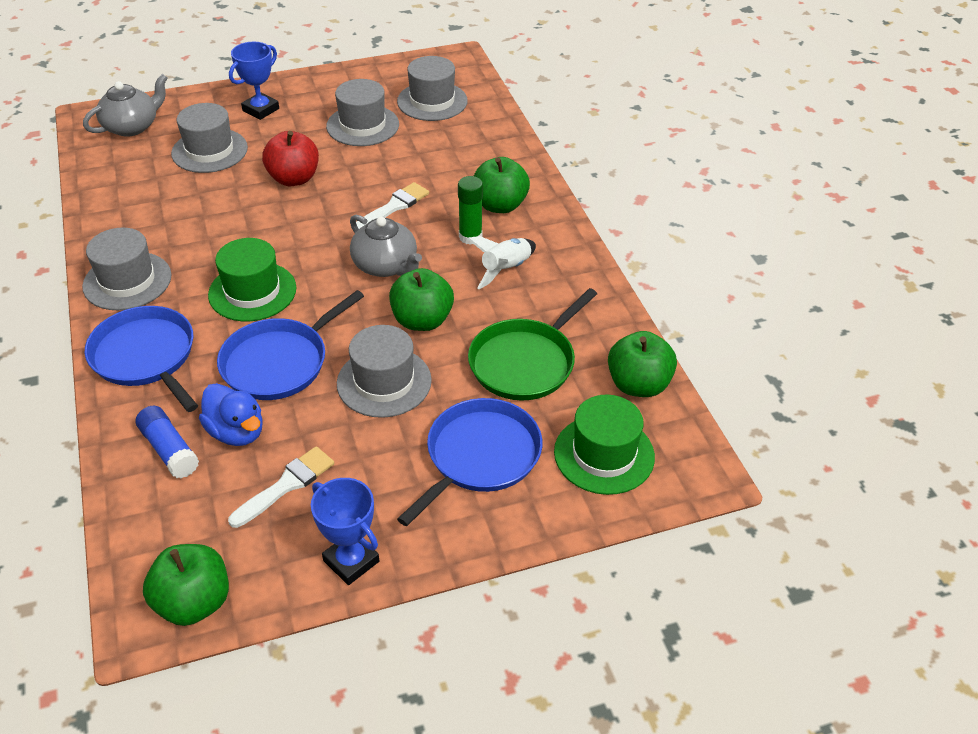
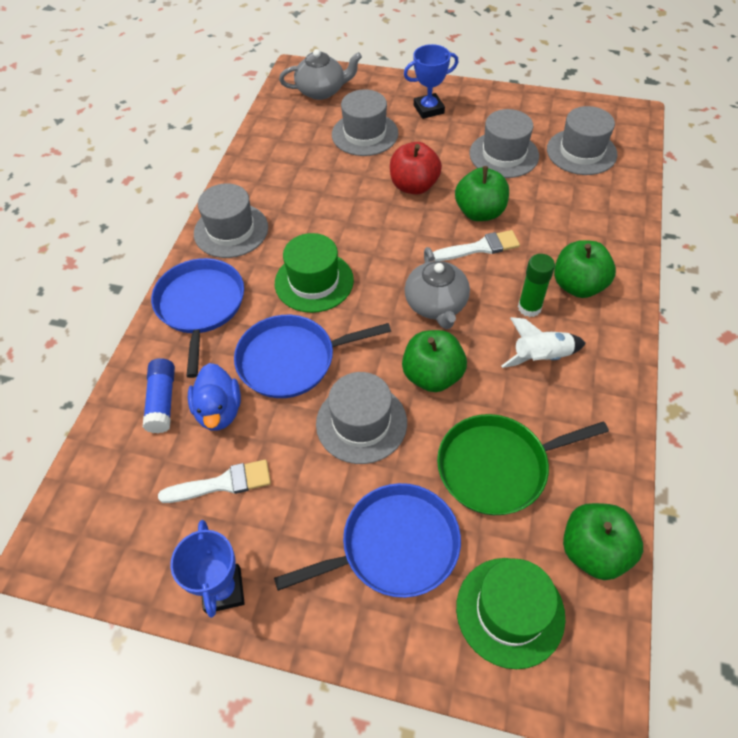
camera: 35 degrees right, 10 degrees up
(194, 602) = (89, 555): green apple -> green apple (479, 212)

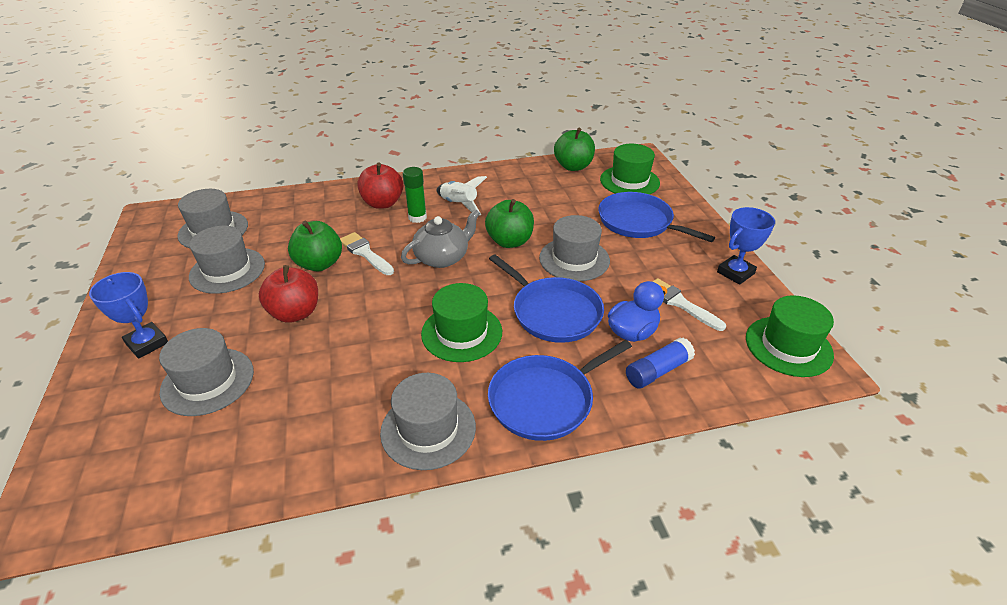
camera: 120 degrees left, 15 degrees down
(93, 544) = (788, 346): none -> green hat
(322, 91) = (102, 466): grey teapot -> none
(497, 467) = (554, 202): green pan -> none
(578, 285) = (383, 203): green apple -> red apple

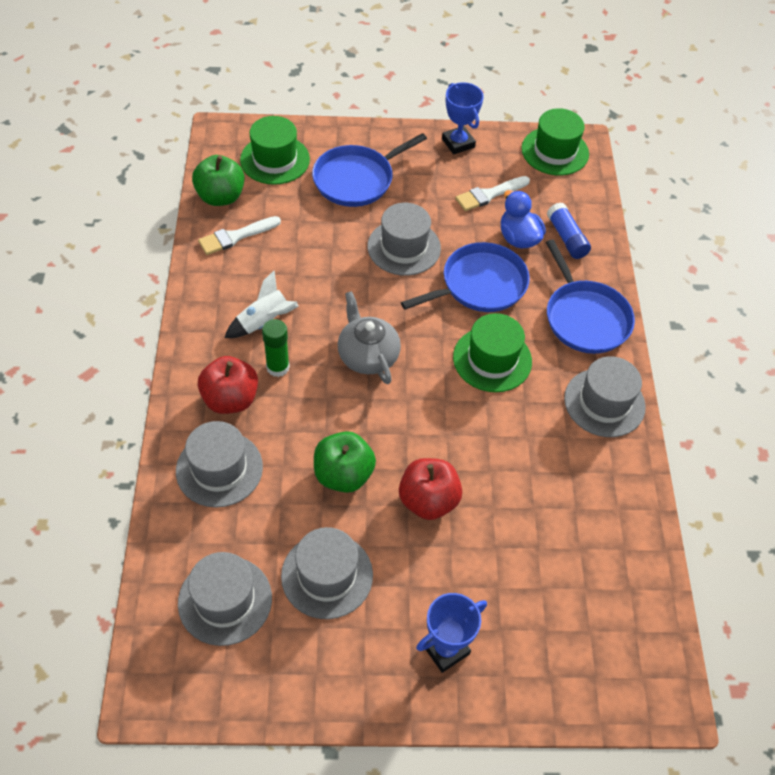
camera: 80 degrees left, 15 degrees up
(208, 381) = (517, 579): grey hat -> grey hat (219, 469)
(365, 253) = (335, 427): white brush -> white brush (235, 236)
(509, 241) = (356, 291): green apple -> none

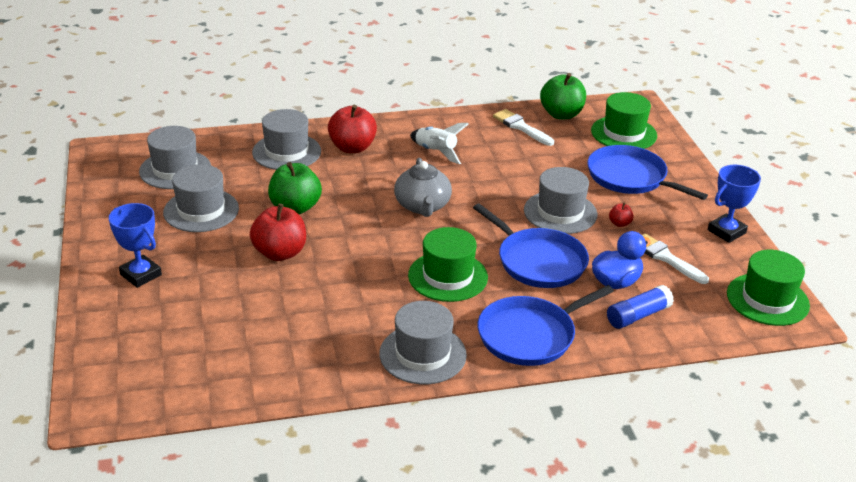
camera: 80 degrees right, 20 degrees down
(278, 367) = (392, 164): green glue stick -> none
(367, 355) = (422, 206): grey teapot -> grey teapot turned 120 degrees clockwise
(431, 210) = (619, 223): none -> red apple

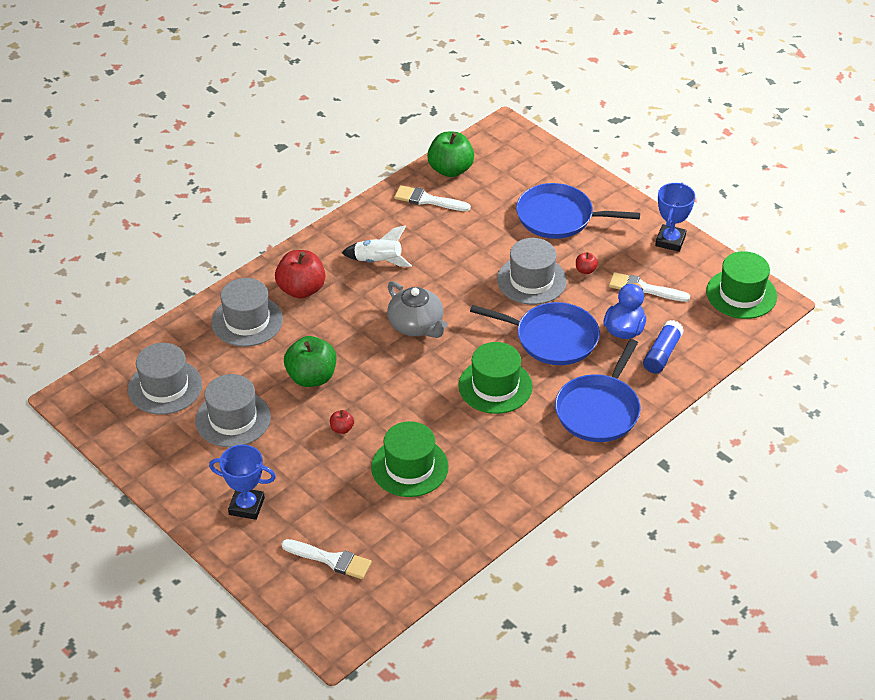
camera: 30 degrees left, 10 degrees up
(162, 345) = (331, 560): none -> white brush
(280, 253) = (342, 429): red apple -> red apple, size x0.45
(422, 354) = (535, 466): grey hat -> none
(623, 133) = (518, 169): green hat -> green hat (409, 467)

